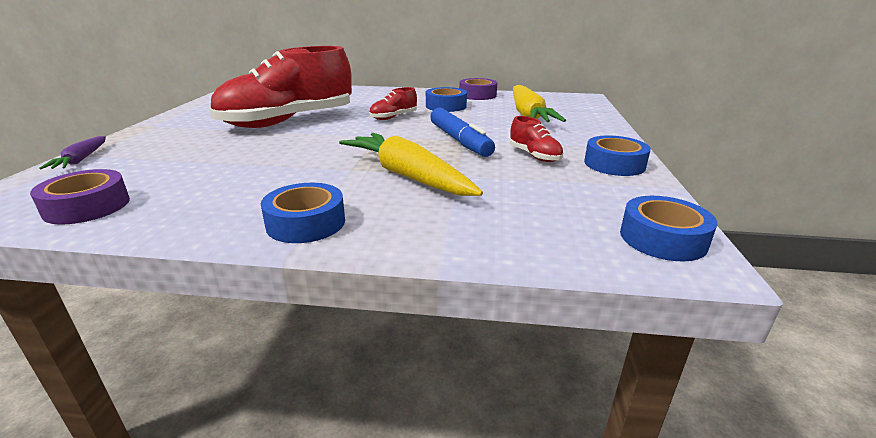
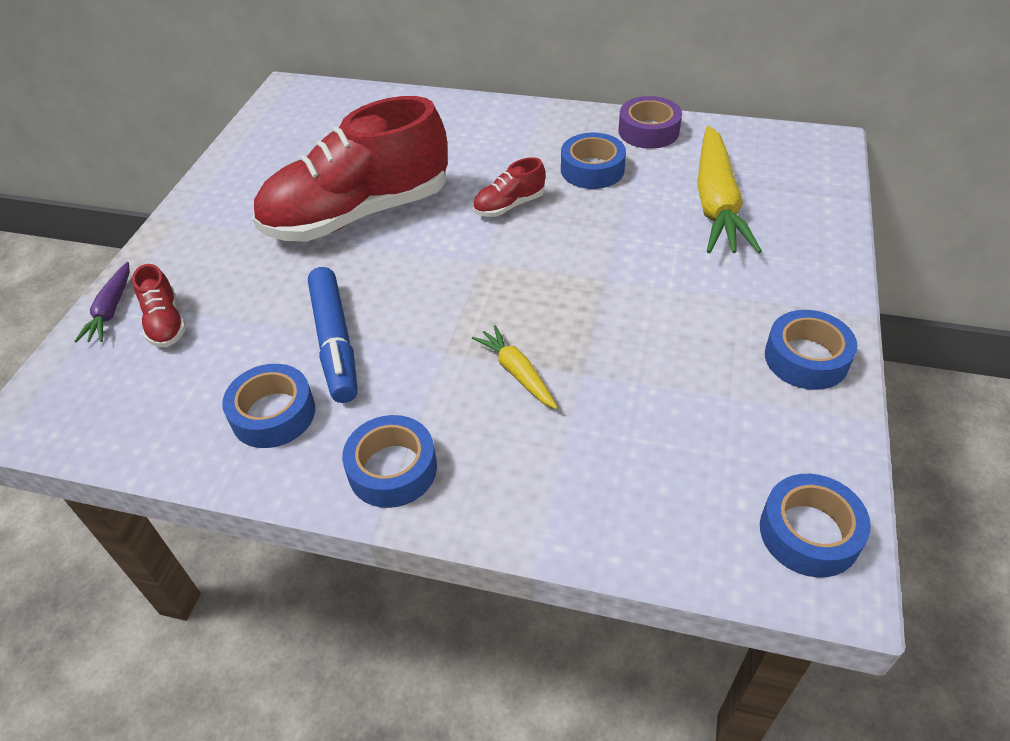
camera: 10 degrees right, 20 degrees up
(87, 206) = (147, 418): purple tape -> none
(204, 200) = (273, 414): none -> blue tape
(407, 176) = (517, 373): yellow carrot -> yellow carrot, size x0.51
(459, 141) = (598, 281): blue marker -> blue marker (335, 342)
(534, 156) = (697, 330): red shoe -> red shoe (165, 323)

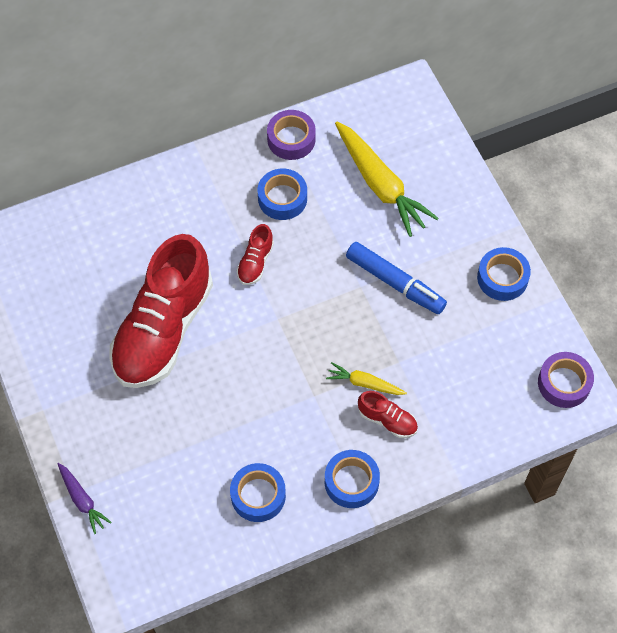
camera: 40 degrees left, 15 degrees up
(165, 323) = (129, 485): red shoe -> red shoe (387, 420)
(335, 342) = (246, 430): blue marker -> blue marker (395, 283)
(809, 533) = (564, 383): blue tape -> purple tape

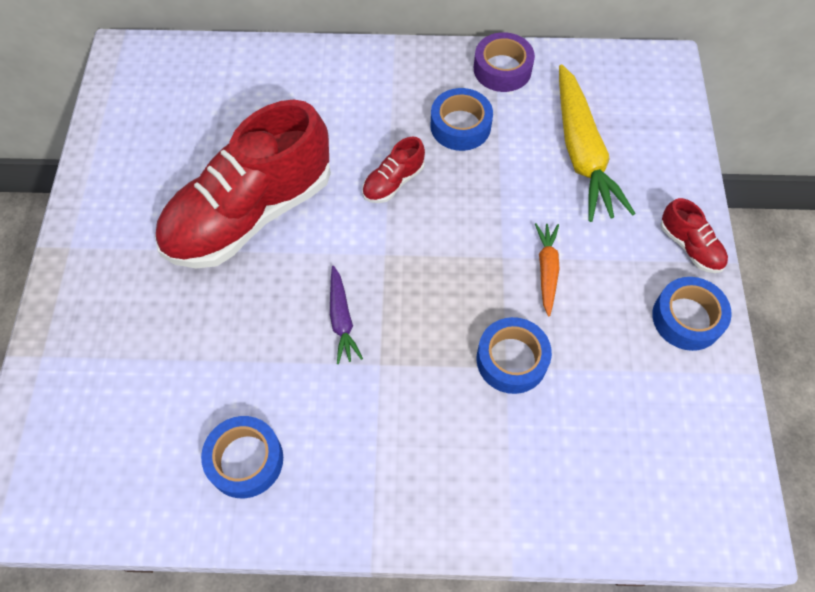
camera: 25 degrees right, 0 degrees up
(82, 500) = (44, 370): purple carrot -> purple carrot (342, 319)
(351, 482) = (369, 497): blue tape -> blue tape (511, 359)
(364, 383) = (449, 376): yellow carrot -> none
(387, 420) = (455, 436): red shoe -> red shoe (690, 246)
(395, 283) = (546, 270): blue marker -> orange carrot
(564, 383) = (716, 491): purple tape -> none

